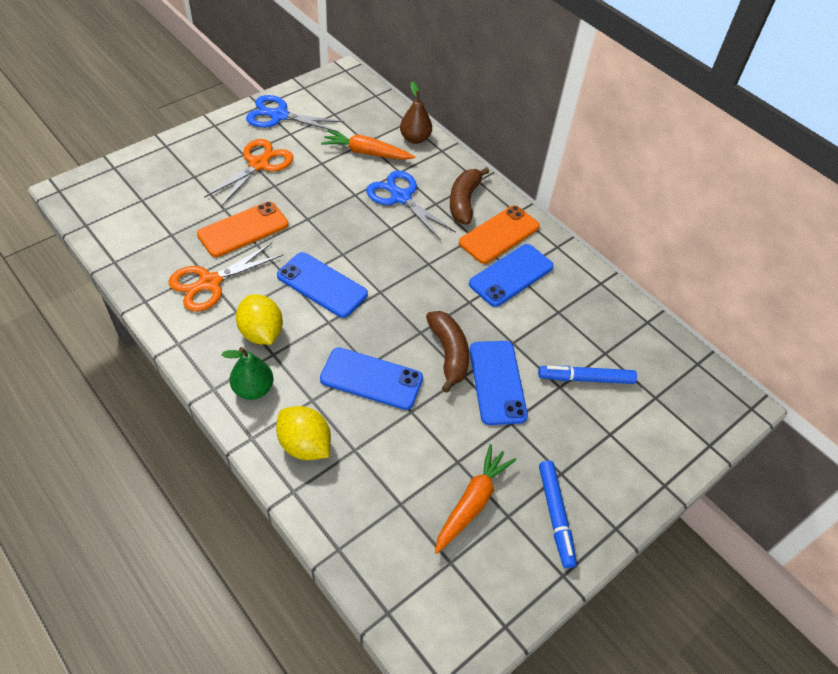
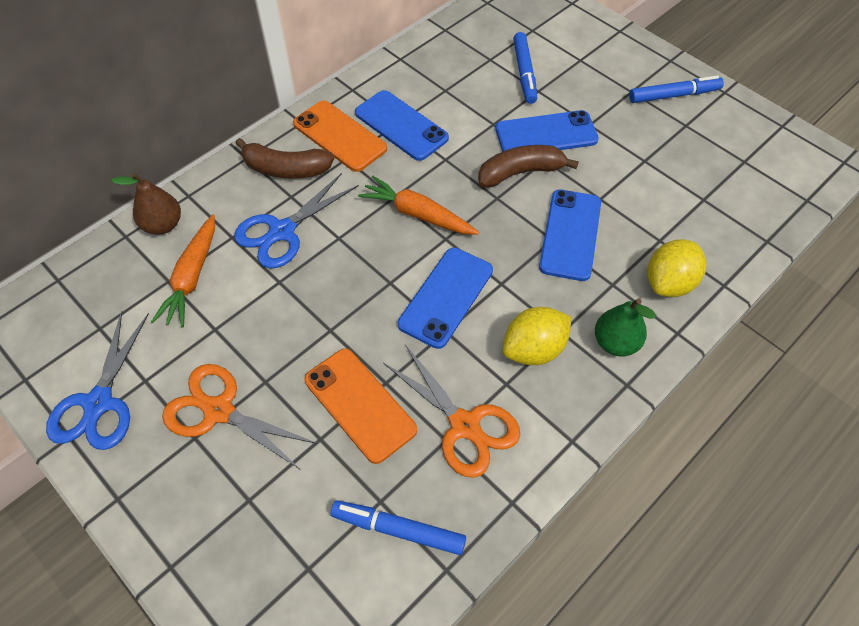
camera: 90 degrees left, 5 degrees up
(148, 241) = (398, 530): none -> blue marker
(472, 502) = (682, 149): orange carrot -> orange carrot (418, 214)

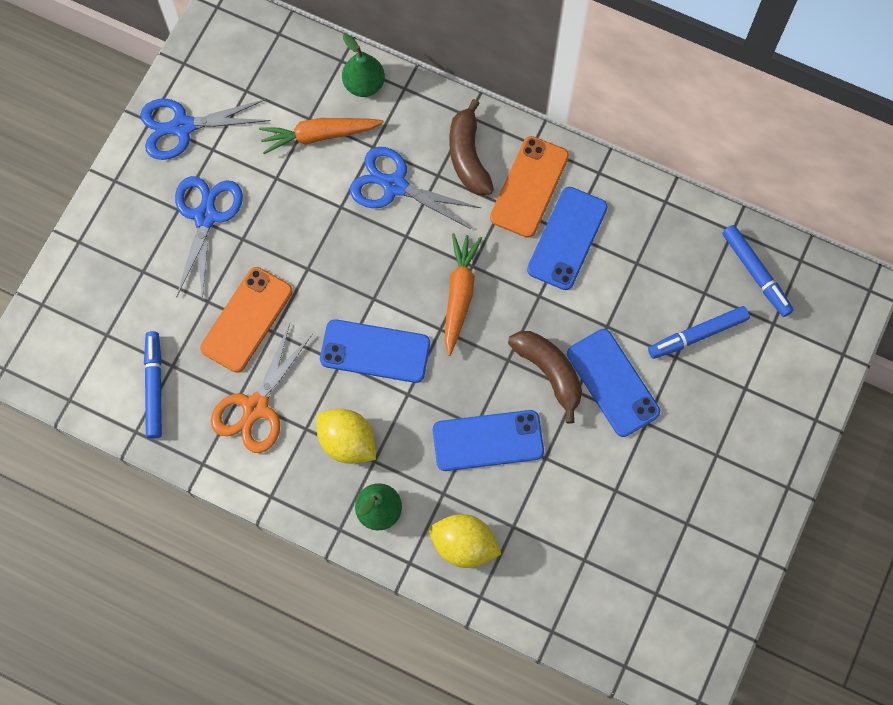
camera: 70 degrees right, 15 degrees up
(163, 225) = (364, 84): brown pear -> green pear
(218, 410) = (205, 216): orange scissors -> blue scissors
(674, 95) = (729, 502): blue marker -> blue marker (756, 273)

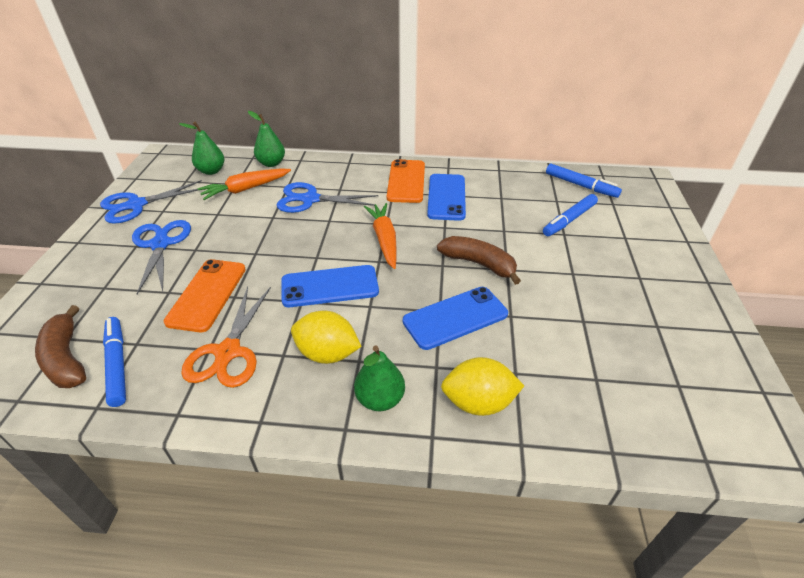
camera: 20 degrees left, 30 degrees down
(282, 77) = (211, 171): none -> green pear
(468, 156) = (357, 177): brown banana -> brown banana (66, 358)
(612, 383) = (530, 258): blue phone -> none

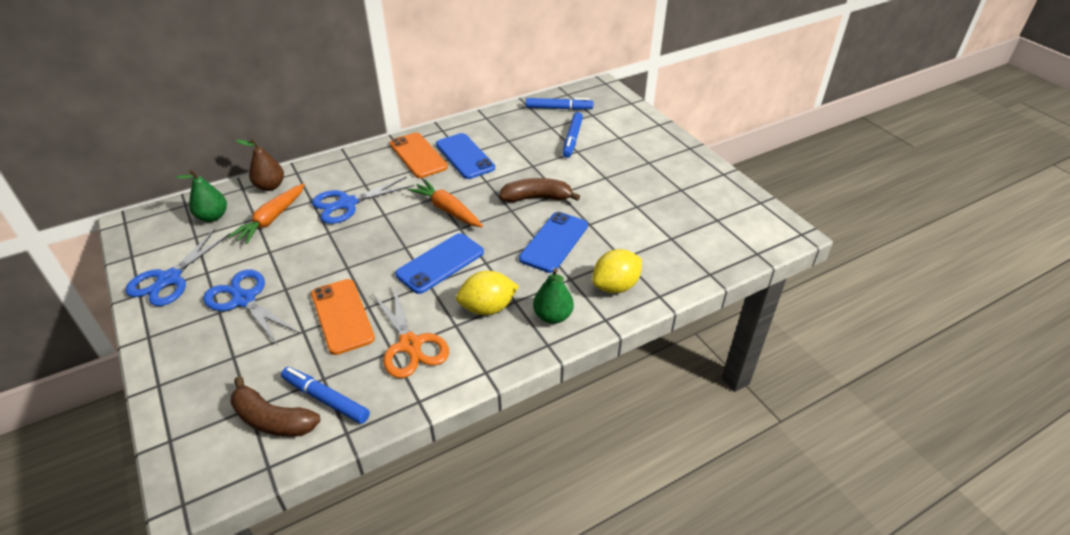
camera: 35 degrees left, 0 degrees up
(271, 163) = (270, 186): green pear -> brown pear

